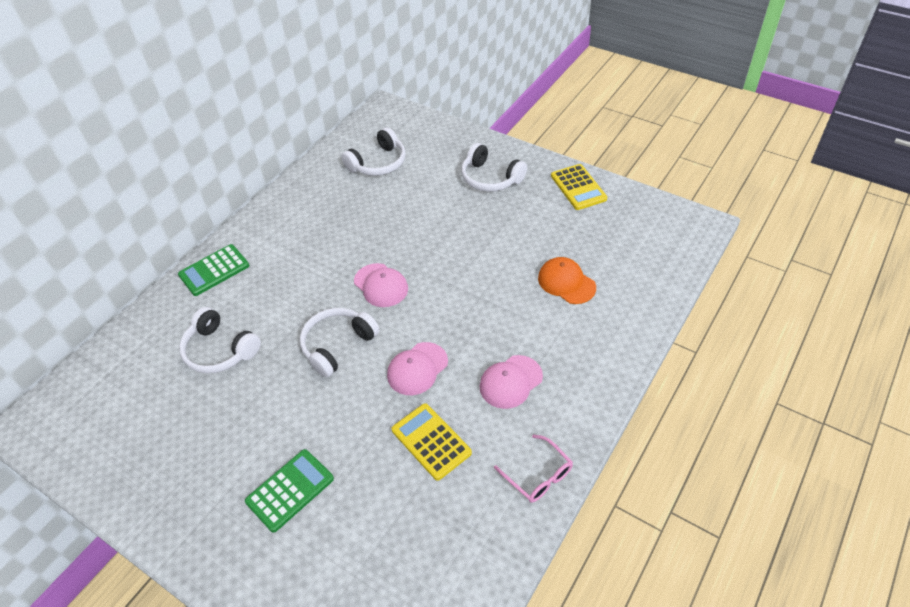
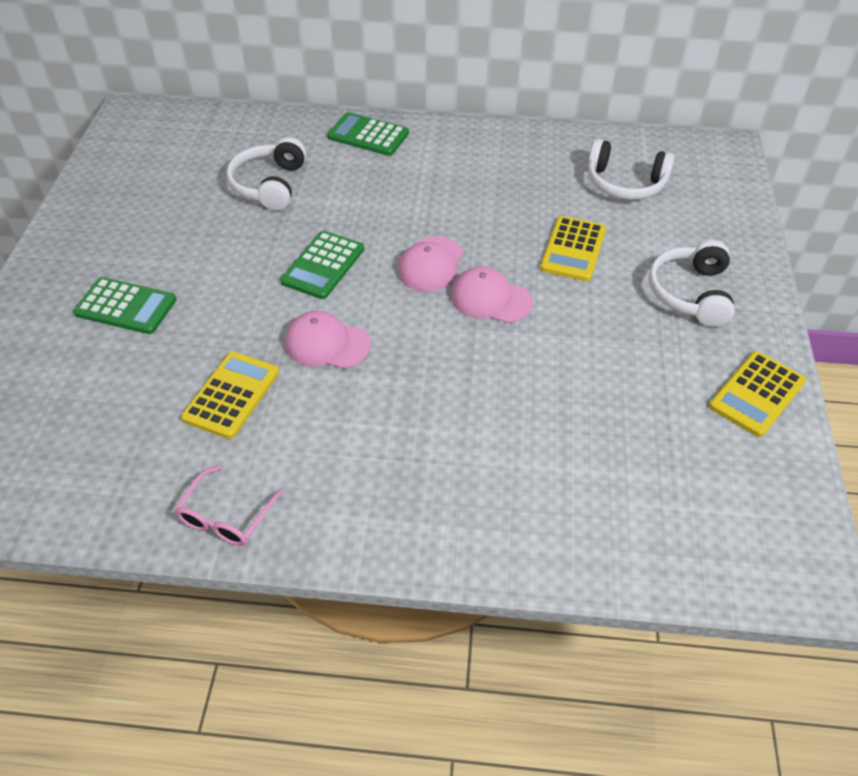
camera: 60 degrees right, 0 degrees up
(338, 345) = (323, 265): white headphones -> green calculator
(418, 211) = (573, 249): none -> yellow calculator
(510, 382) = (354, 439): pink cap -> pink cap (490, 299)
(566, 282) = (558, 441): orange cap -> none

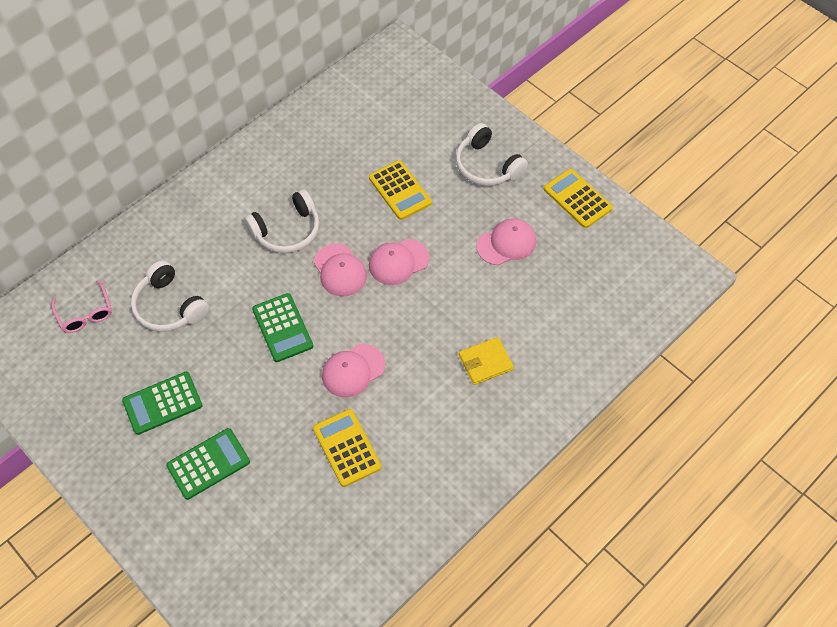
camera: 50 degrees left, 10 degrees up
(226, 516) = (436, 504): pink glasses -> pink glasses (85, 313)
(368, 135) = (178, 215): green calculator -> green calculator (162, 403)
(450, 446) = (485, 362): none -> yellow wallet
(619, 369) = (506, 243): none -> pink cap
(625, 183) = (372, 119): white headphones -> white headphones (287, 230)
(757, 394) = (577, 199): yellow calculator -> yellow calculator turned 150 degrees clockwise

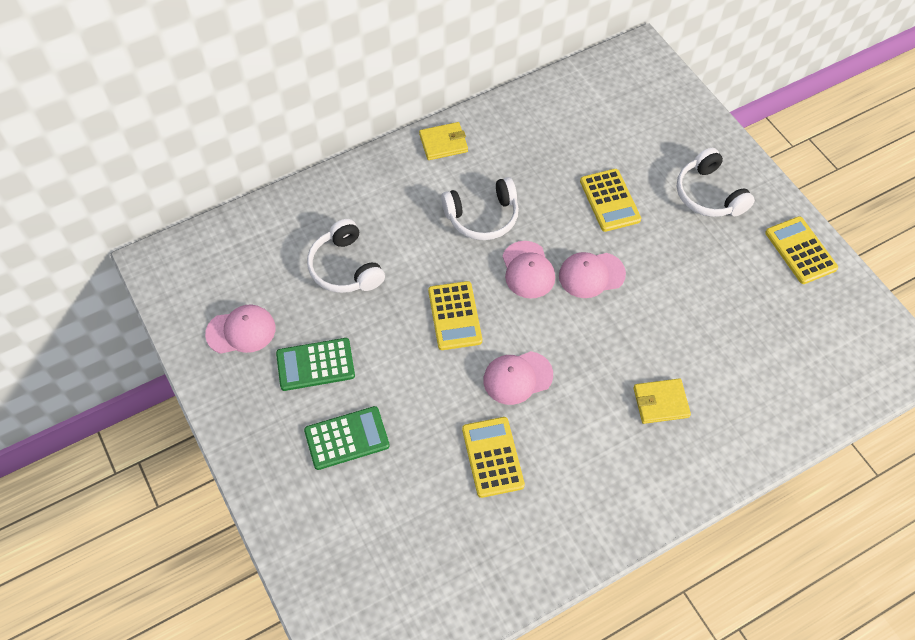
camera: 15 degrees right, 0 degrees up
(85, 313) = (261, 255): pink glasses -> none
(234, 170) = (443, 143): none -> yellow wallet
(282, 328) = (455, 316): green calculator -> yellow calculator
(506, 243) = (712, 281): pink cap -> pink cap (241, 331)

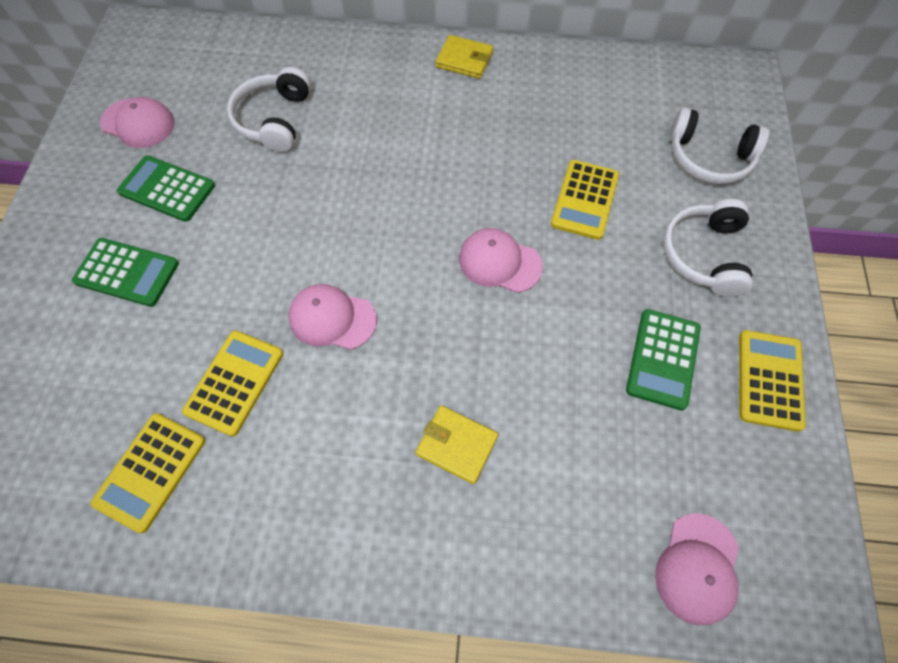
camera: 35 degrees right, 5 degrees up
(455, 316) = (329, 221): yellow calculator -> yellow calculator (151, 471)
(482, 217) = (440, 144): white headphones -> white headphones (708, 158)
(528, 270) = (439, 219): pink cap -> pink cap (697, 568)
(735, 275) = (663, 359): none -> green calculator

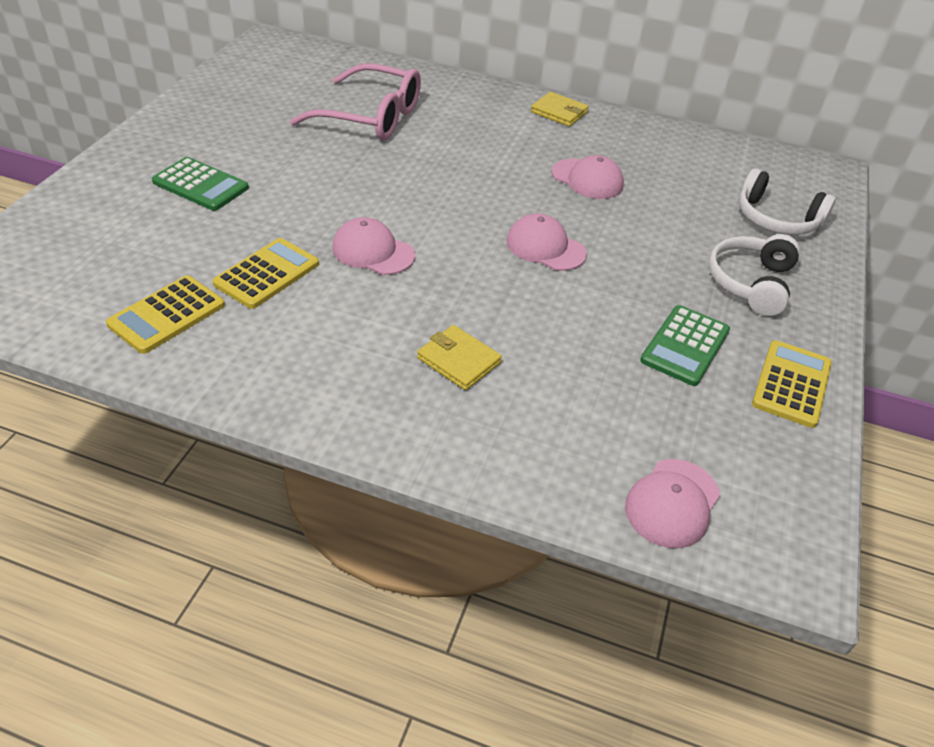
camera: 10 degrees right, 20 degrees down
(138, 123) = (250, 97): pink cap -> pink cap (587, 179)
(167, 189) = (257, 141): green calculator -> none
(274, 120) = (370, 117): white headphones -> pink glasses
(585, 200) = (643, 223): yellow calculator -> none

